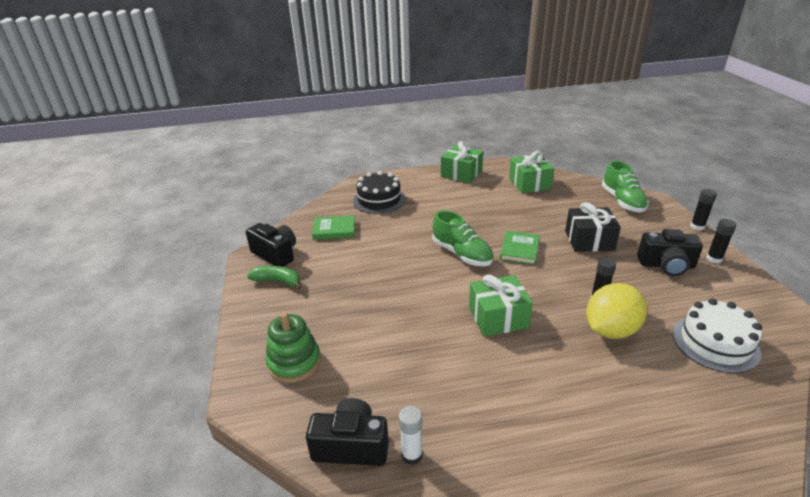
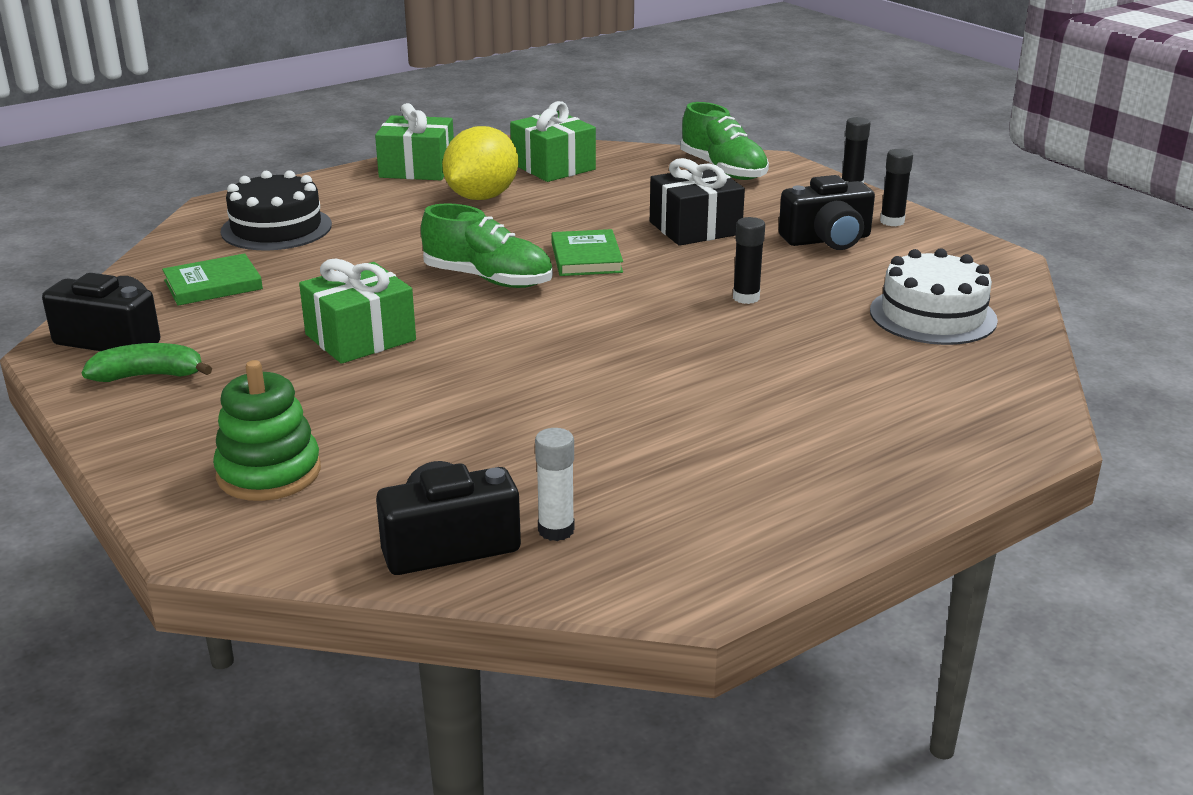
camera: 25 degrees left, 5 degrees down
(498, 317) = (599, 347): green gift -> green gift (360, 337)
(611, 330) = (782, 329): yellow lemon -> yellow lemon (481, 197)

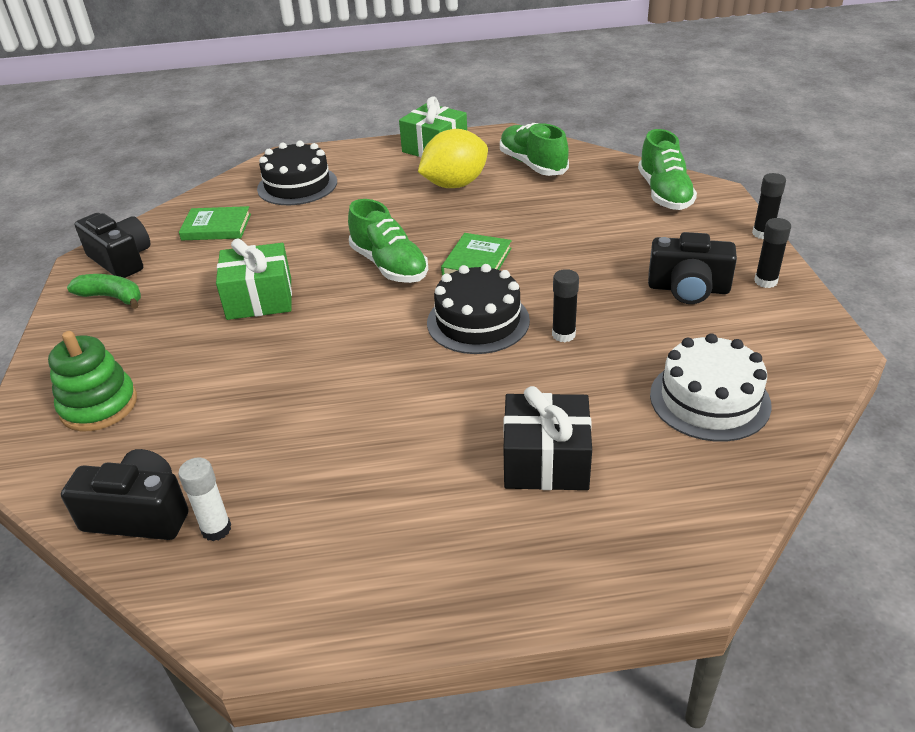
camera: 30 degrees right, 10 degrees up
(553, 167) = (532, 165): green gift -> green shoe
(645, 305) = (478, 321): none -> black cake
(695, 228) = (587, 250): black gift -> black gift (546, 461)

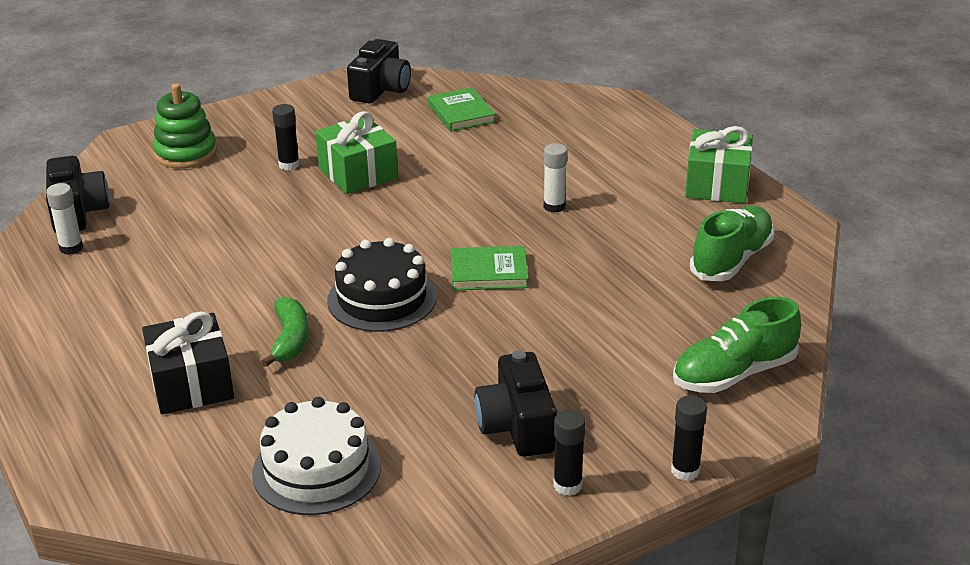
camera: 65 degrees right, 5 degrees down
(112, 297) = (324, 106): green banana -> green banana (290, 340)
(297, 185) = (568, 128): black cake -> none
(389, 265) = (450, 223): green shoe -> none
(406, 214) = (554, 206): none -> white glue stick
(455, 184) = (641, 219): yellow lemon -> none
(563, 335) = (384, 355): black glue stick -> black glue stick (289, 165)

